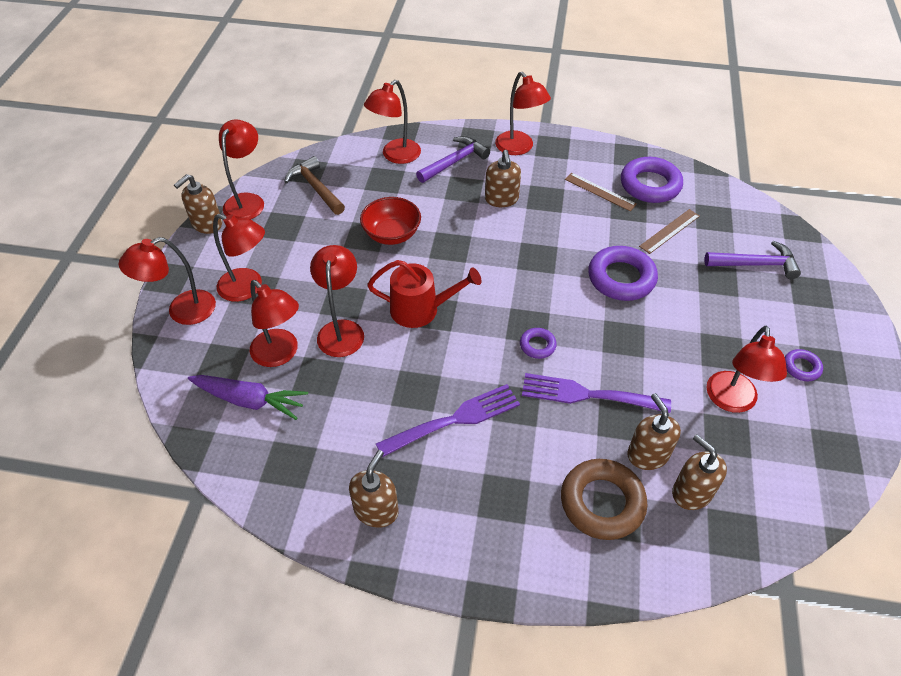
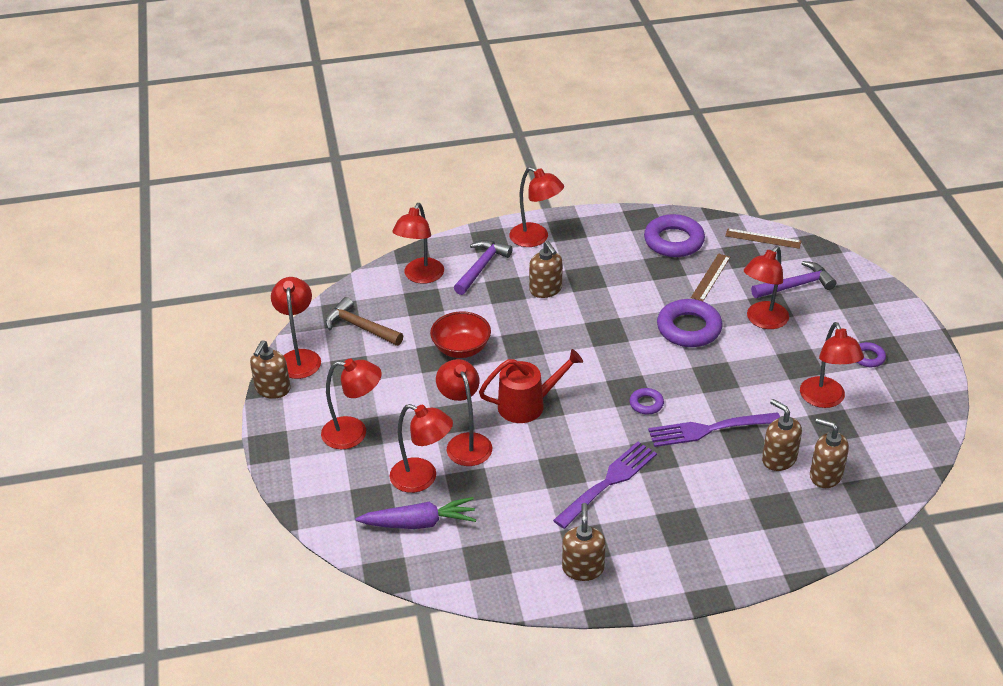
camera: 20 degrees left, 10 degrees down
(182, 311) = (304, 471): red lamp -> red lamp (762, 321)
(600, 192) = (632, 259): brown ruler -> brown ruler (763, 238)
(602, 502) = (760, 504): brown ring -> none

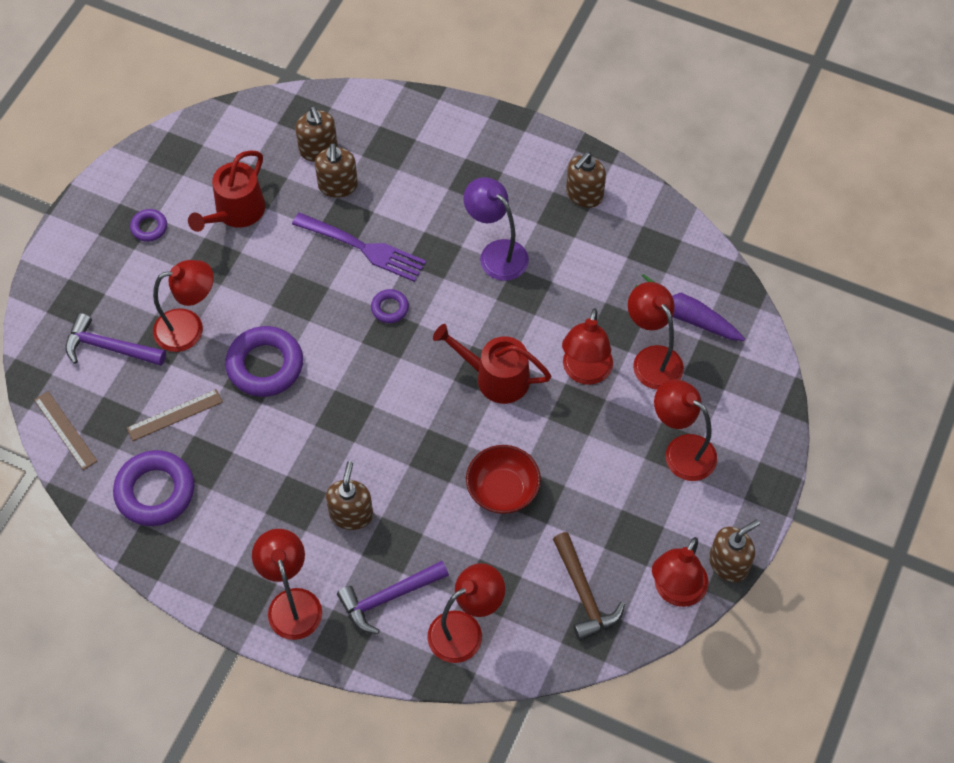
camera: 145 degrees left, 20 degrees up
(608, 482) = (496, 253): purple fork -> purple lamp
(825, 399) = (236, 212): red lamp -> red watering can

